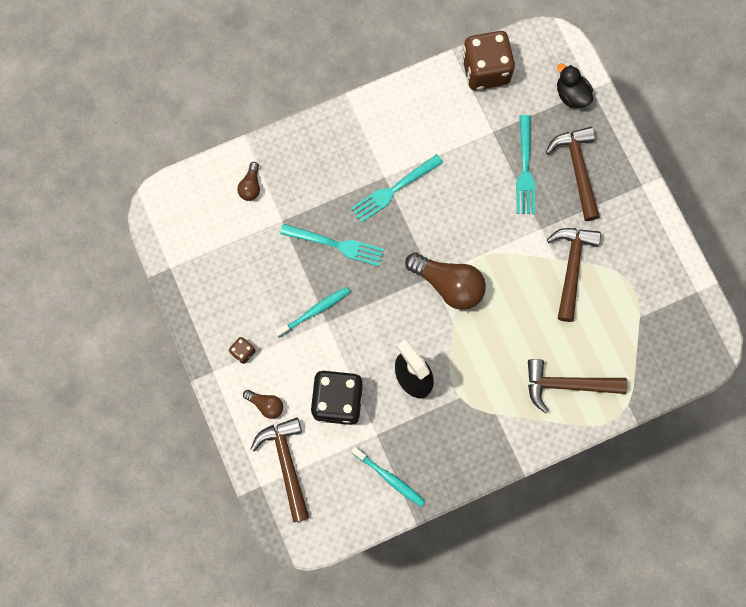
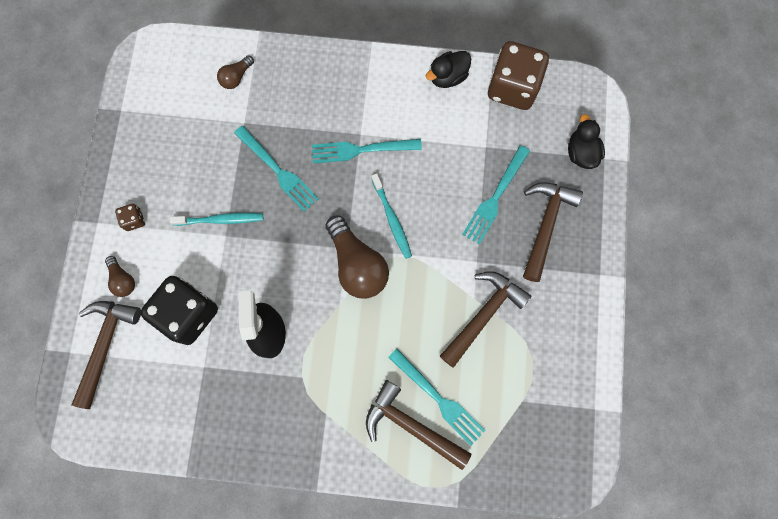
camera: 30 degrees right, 0 degrees up
(389, 478) = (189, 415): turquoise toothbrush -> turquoise toothbrush (392, 219)
(427, 90) = (448, 77): none -> black duck
(575, 352) = (438, 398): none -> turquoise fork

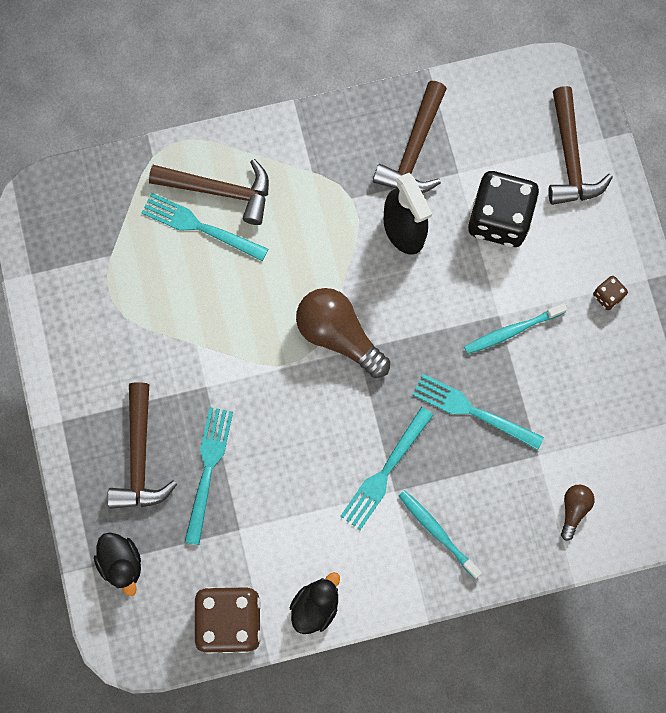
camera: 160 degrees right, 0 degrees up
(123, 280) = (586, 229): brown light bulb -> none
(361, 150) = (385, 471): turquoise fork -> turquoise fork turned 150 degrees clockwise
(392, 219) = (319, 401): turquoise toothbrush -> turquoise toothbrush (437, 532)
(483, 315) = (180, 330): brown hammer -> brown hammer (414, 149)

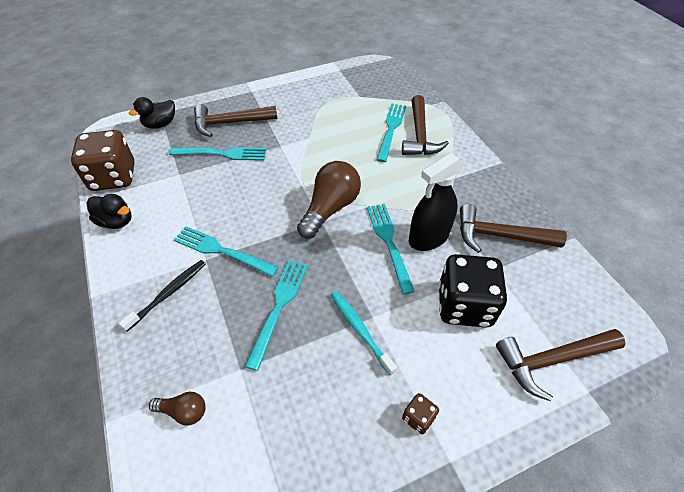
camera: 80 degrees right, 25 degrees down
(404, 276) = (389, 243): none -> turquoise fork
(437, 532) = (168, 293): turquoise toothbrush -> black toothbrush

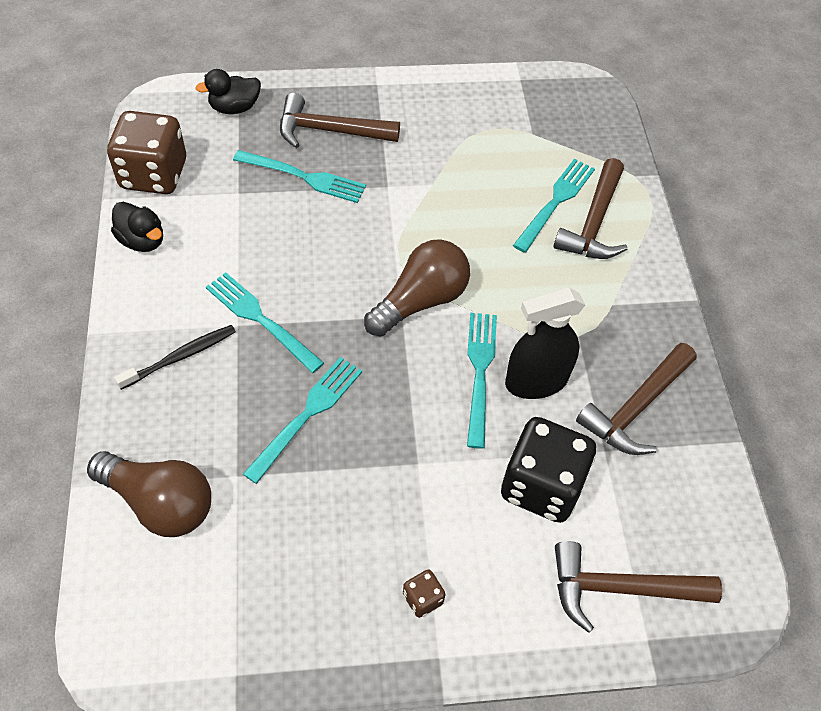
camera: 15 degrees right, 5 degrees up
(183, 411) = (160, 502): brown light bulb -> brown light bulb, size x1.99
(360, 330) = (395, 474): turquoise toothbrush -> none
(499, 236) = (636, 408): brown hammer -> brown hammer turned 75 degrees counterclockwise

